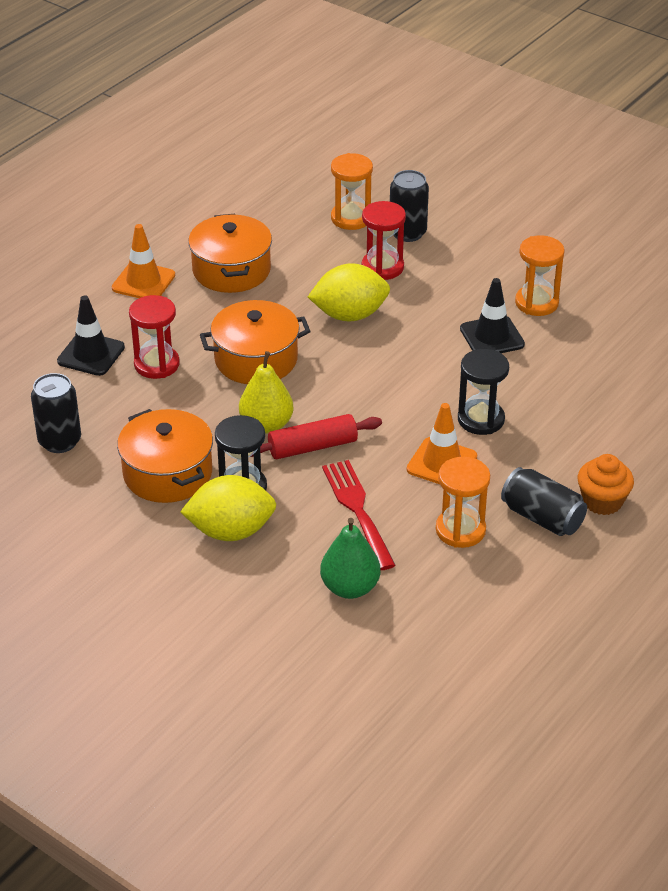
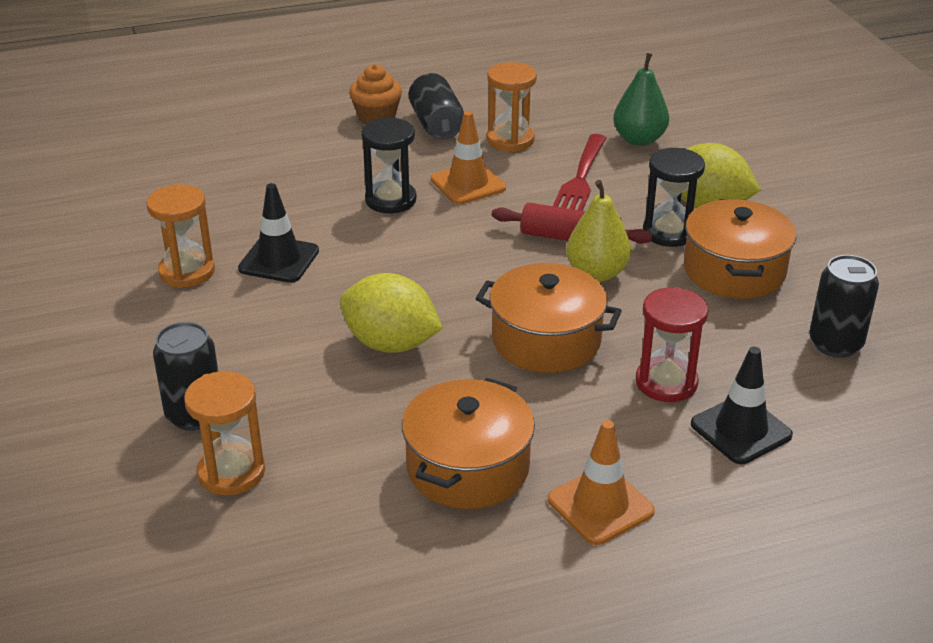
camera: 145 degrees left, 5 degrees down
(382, 267) = (284, 383): red hourglass -> none

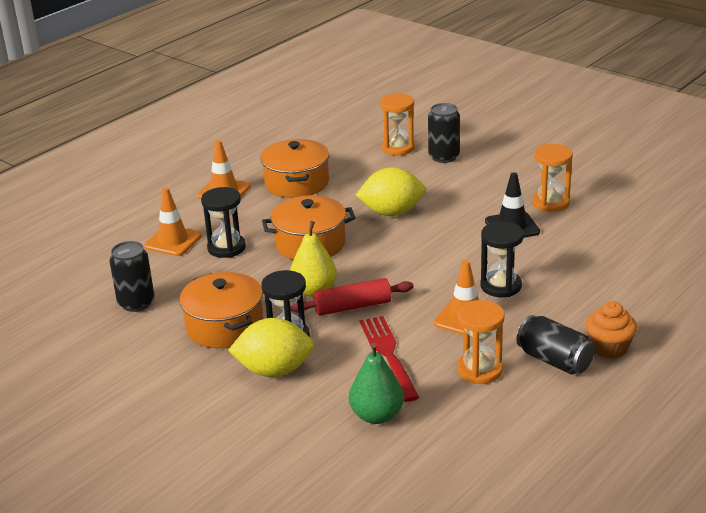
camera: 150 degrees right, 5 degrees down
(666, 382) = (226, 248): red hourglass -> black hourglass
(741, 430) = (173, 241): black traffic cone -> orange traffic cone

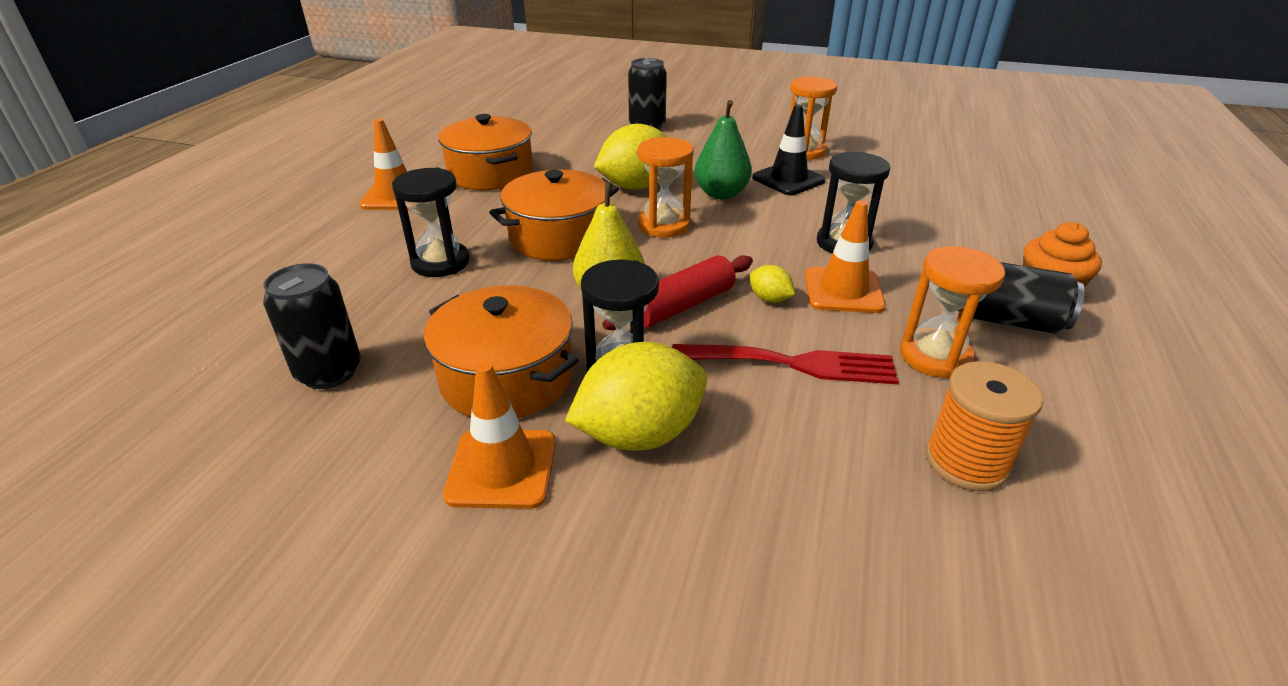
camera: 25 degrees left, 5 degrees up
(173, 241) = (350, 268): orange traffic cone -> orange traffic cone (502, 468)
(377, 415) = (867, 471): green pear -> green pear (721, 194)
(388, 355) = (792, 364): red fork -> red fork turned 135 degrees clockwise
(398, 148) = (588, 125): orange hourglass -> orange hourglass (663, 225)
(411, 314) = (769, 299): none -> yellow lemon
(435, 424) = (966, 461): none -> orange spool

